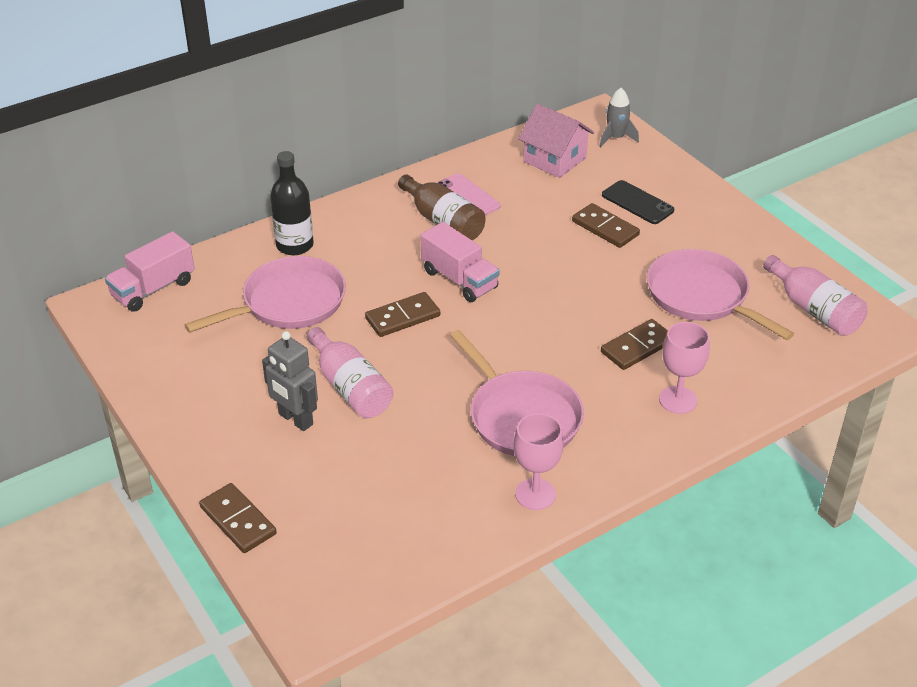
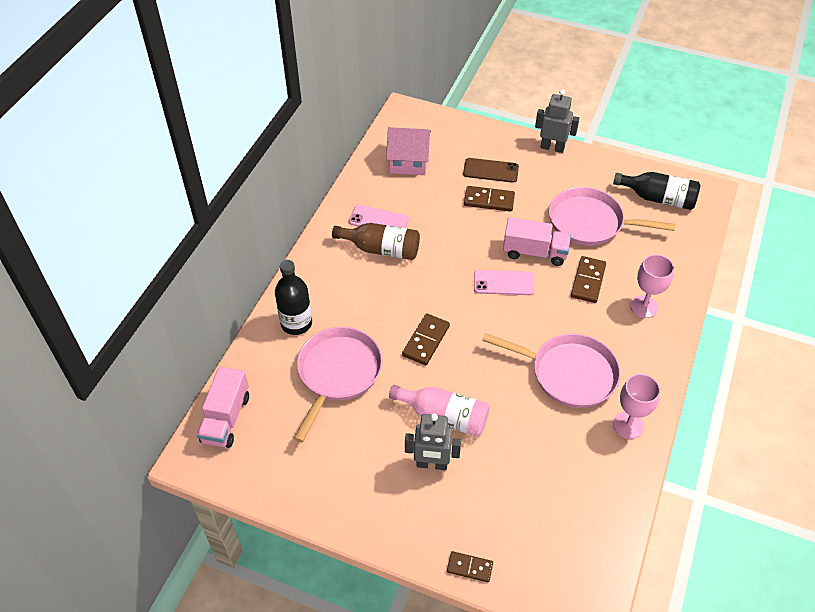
camera: 35 degrees left, 10 degrees up
(238, 520) = (469, 567): brown domino -> brown domino, size x0.66
(459, 279) = (435, 290): pink truck -> pink truck (534, 252)
(539, 306) = (503, 283): none -> pink phone
(616, 138) = (432, 126): grey rocket -> none
(637, 203) = (490, 170): black phone -> brown phone
(734, 210) = (552, 147): none -> grey robot
(814, 309) = (658, 198): pink bottle -> black bottle

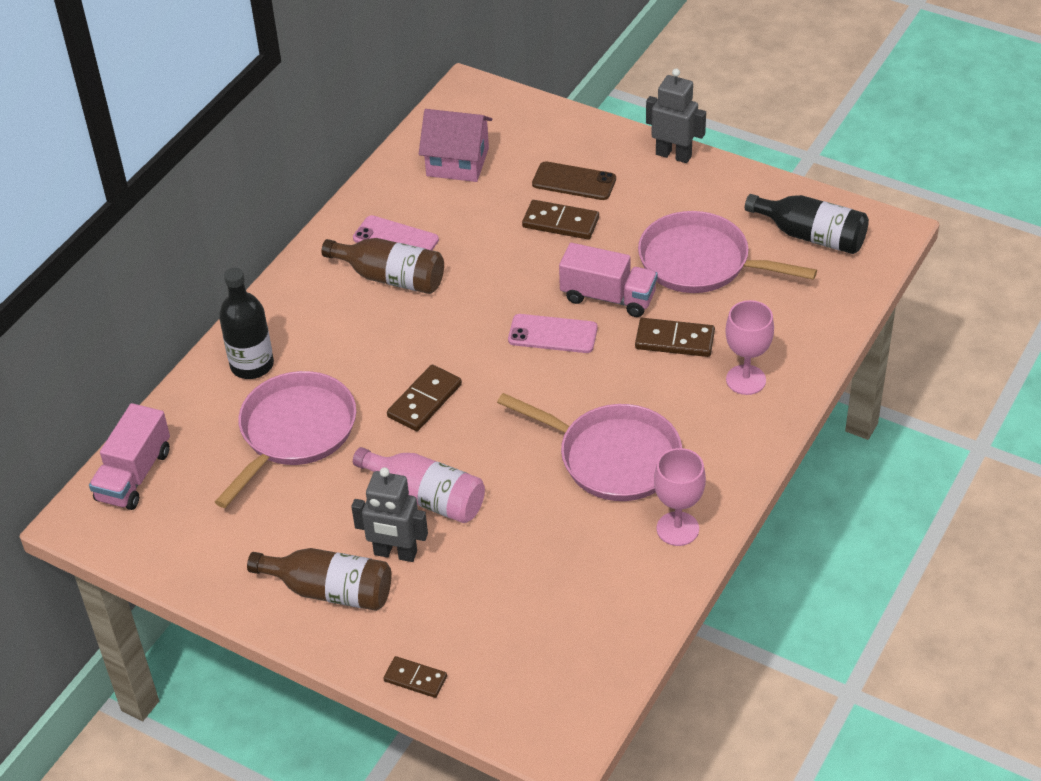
camera: 10 degrees right, 5 degrees down
(390, 500) = (330, 590): none -> brown bottle
(588, 281) = (674, 340): brown domino -> brown domino turned 75 degrees clockwise

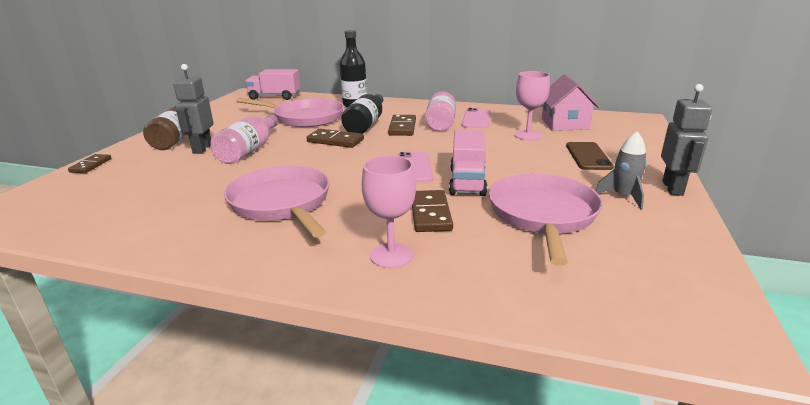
camera: 75 degrees right, 20 degrees down
(391, 278) = (441, 121): brown bottle -> pink bottle
(560, 222) = (537, 157): brown domino -> brown domino (402, 127)
(613, 457) = (282, 203): pink pan -> pink pan turned 135 degrees clockwise
(677, 529) = (190, 240): pink goblet -> pink goblet (527, 135)
(681, 196) = (623, 197): none -> grey rocket
(811, 236) = (648, 275): black bottle -> black bottle (366, 124)

